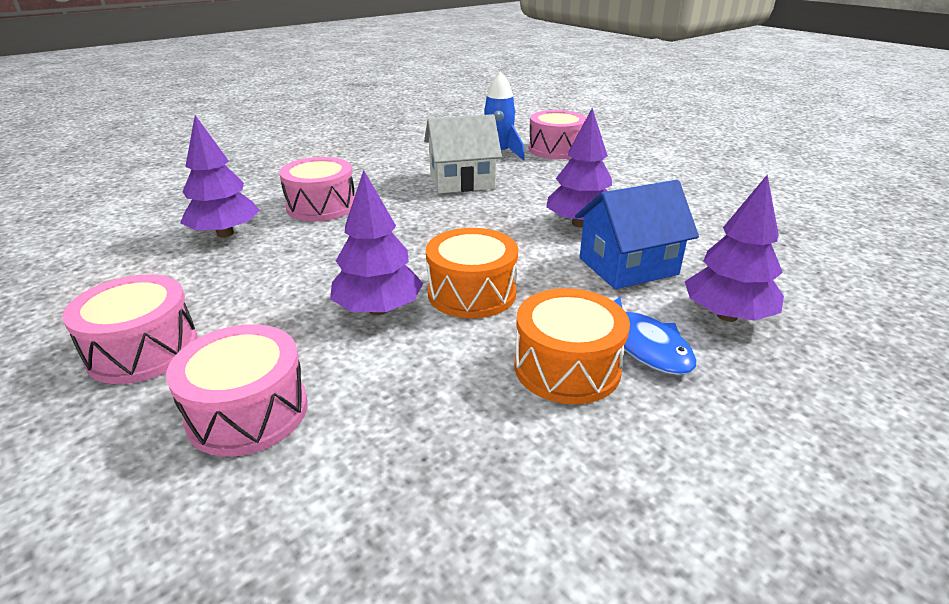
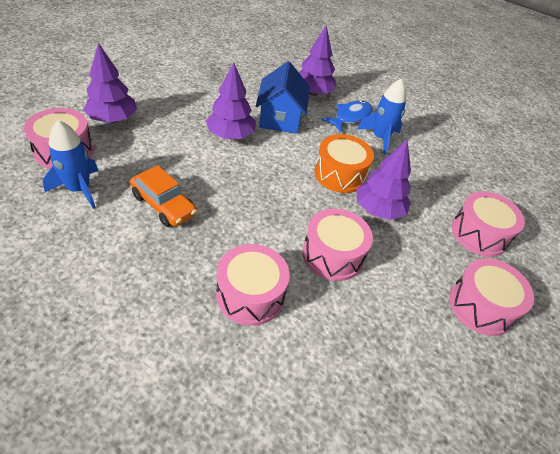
camera: 115 degrees left, 15 degrees up
(225, 233) = (333, 348): purple tree -> purple tree (113, 119)
(329, 255) = (332, 255): none -> pink drum
(462, 181) = (164, 205): white house -> orange car
(567, 367) = (380, 138): orange drum -> blue rocket
(628, 266) = (280, 118): blue house -> blue house turned 45 degrees clockwise

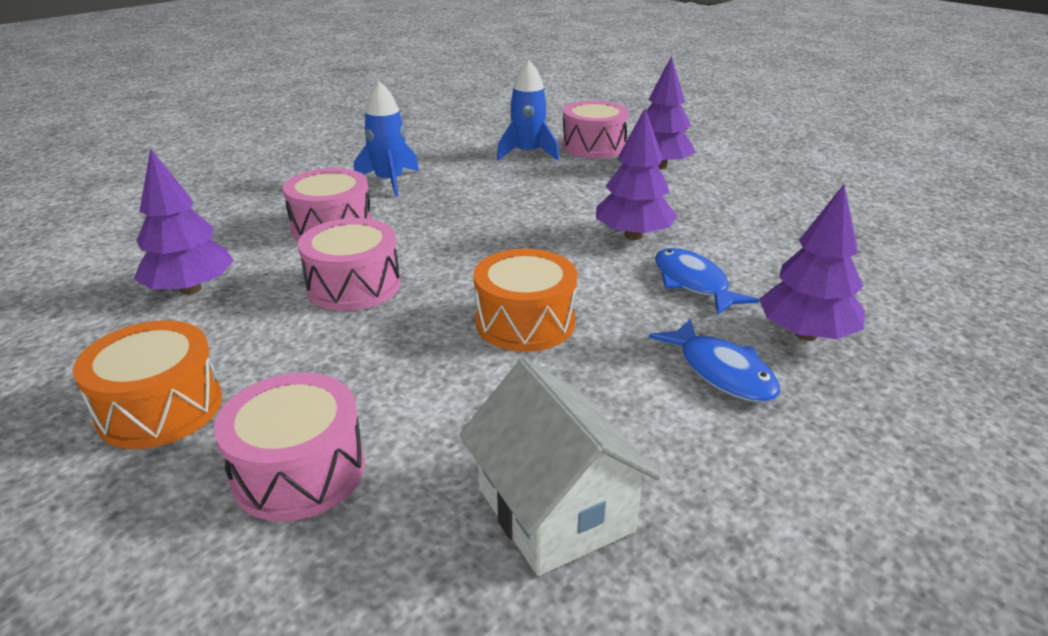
camera: 110 degrees right, 15 degrees down
(164, 205) = (491, 190): orange car -> none
(280, 118) = (693, 283): blue house -> blue fish
(378, 210) = (423, 346): purple tree -> purple tree (191, 289)
(380, 138) = (642, 401): blue rocket -> blue rocket (389, 182)
(449, 160) = (555, 509): none -> white house
(481, 306) = (160, 408): pink drum -> orange drum

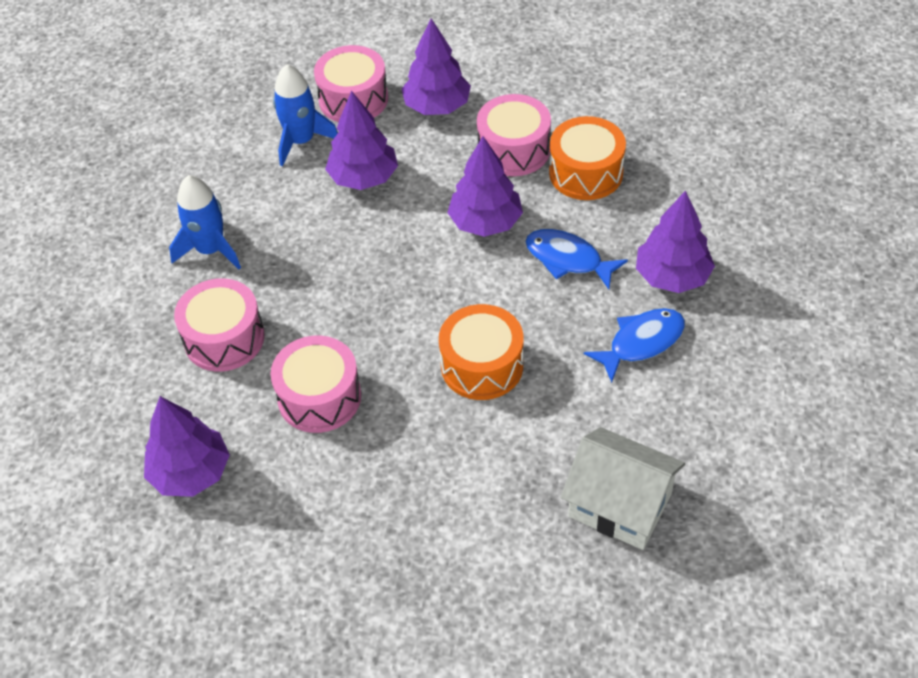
camera: 30 degrees left, 20 degrees up
(160, 408) = (309, 581): orange drum -> orange drum (586, 173)
(299, 471) = (453, 568): pink drum -> pink drum (513, 150)
(554, 182) = (363, 178): none -> purple tree
(721, 372) = (641, 342): blue fish -> blue fish turned 60 degrees counterclockwise

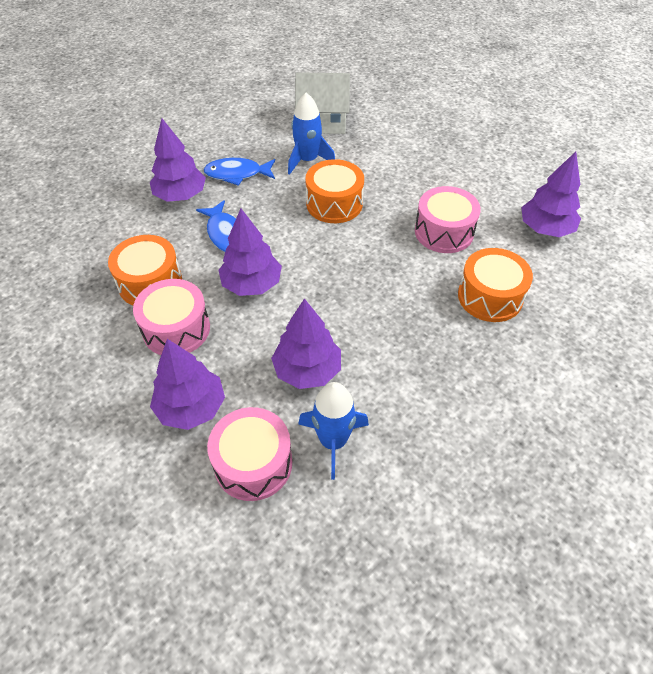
camera: 150 degrees left, 0 degrees up
(211, 250) = (470, 372): blue rocket -> blue rocket (308, 160)
(224, 338) = (490, 297): pink drum -> orange drum
(620, 505) = (323, 121): white house -> white house turned 60 degrees counterclockwise

